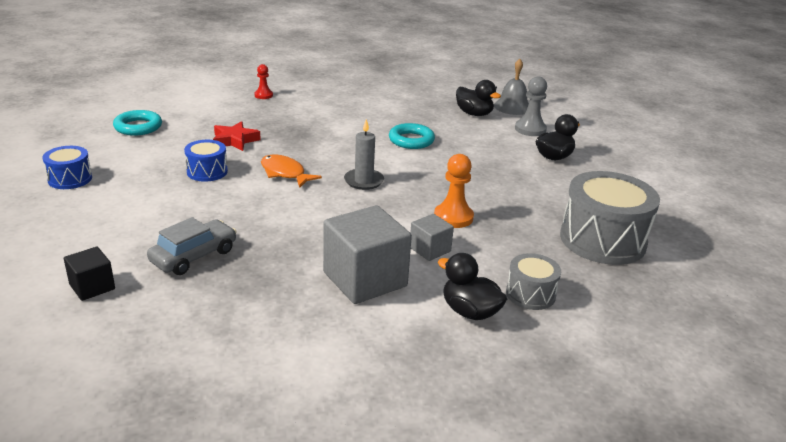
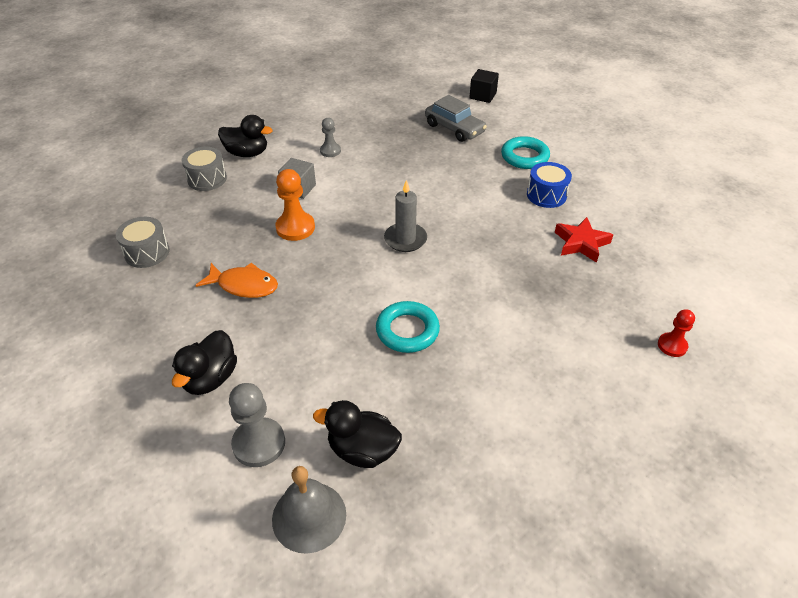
camera: 155 degrees right, 15 degrees up
(70, 179) = (626, 149): blue drum -> none
(138, 127) = (689, 222): turquoise ring -> turquoise ring (524, 157)
(194, 256) = (454, 128): grey car -> grey car turned 60 degrees counterclockwise
(285, 173) = (483, 220): orange fish -> orange fish (244, 285)
(365, 279) = (330, 151): grey cube -> grey pawn
(602, 240) = (147, 252): grey drum -> grey drum, size x0.52

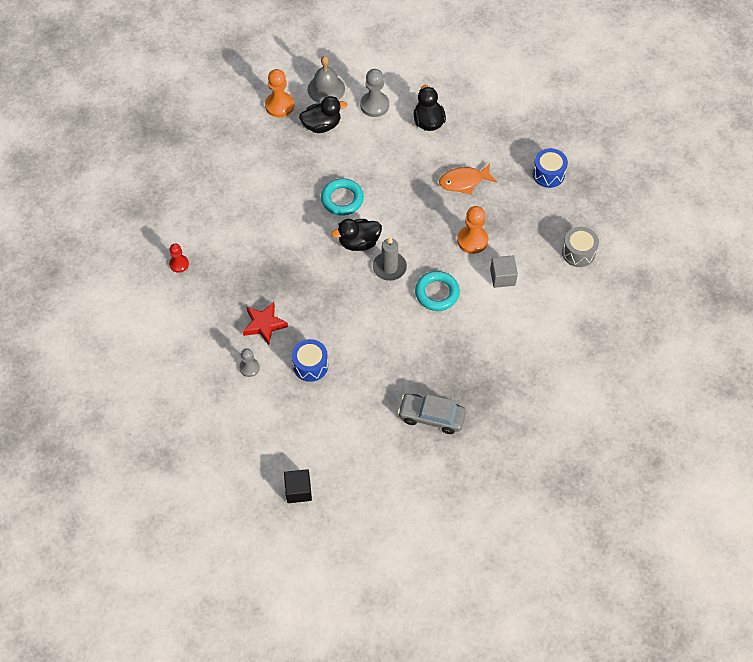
camera: 150 degrees right, 15 degrees up
(147, 252) = (548, 174): grey drum -> blue drum
(247, 153) = (576, 294): black duck -> black duck (359, 242)
(330, 151) = (514, 331): grey pawn -> grey pawn (249, 368)
(408, 525) = (279, 105): none -> orange pawn
(482, 96) = (435, 486): black cube -> black cube (298, 490)
(524, 157) = (349, 407): turquoise ring -> turquoise ring (437, 293)

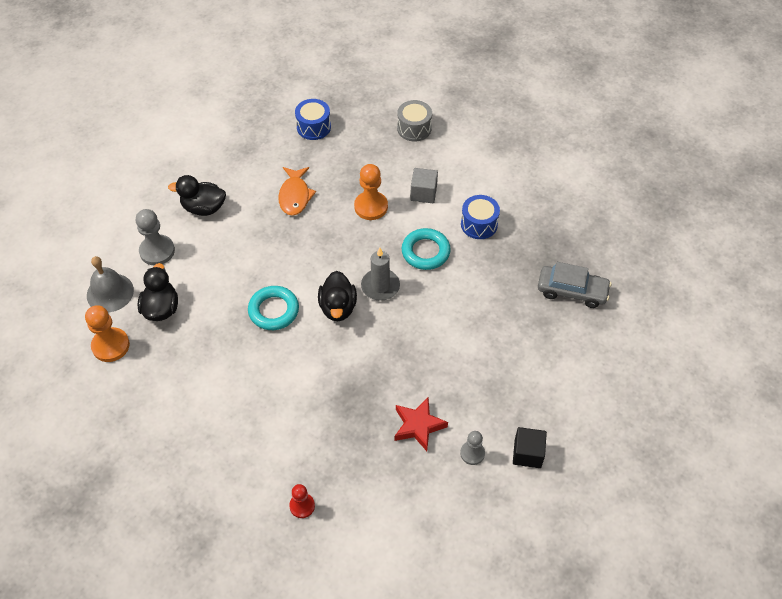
camera: 75 degrees left, 5 degrees down
(298, 490) = (639, 434): black cube -> black cube (527, 453)
(310, 365) = (484, 389): blue drum -> blue drum (479, 224)
(431, 417) = (572, 291): grey car -> grey car turned 105 degrees counterclockwise

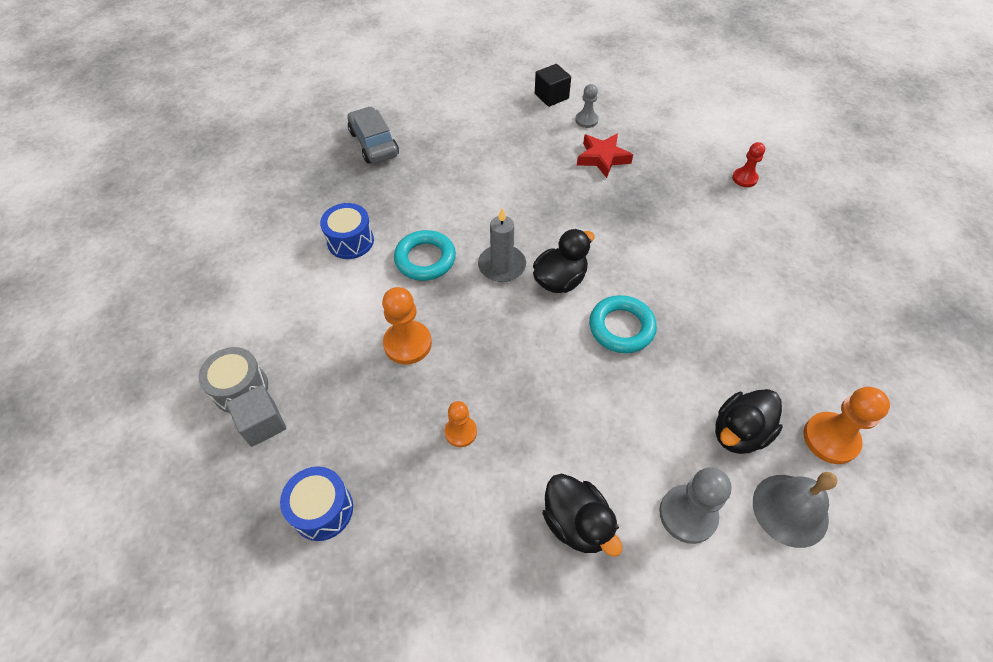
camera: 130 degrees left, 0 degrees up
(295, 196) = (460, 432): orange fish -> orange pawn
(423, 193) = (345, 310): grey cube -> grey cube (263, 424)

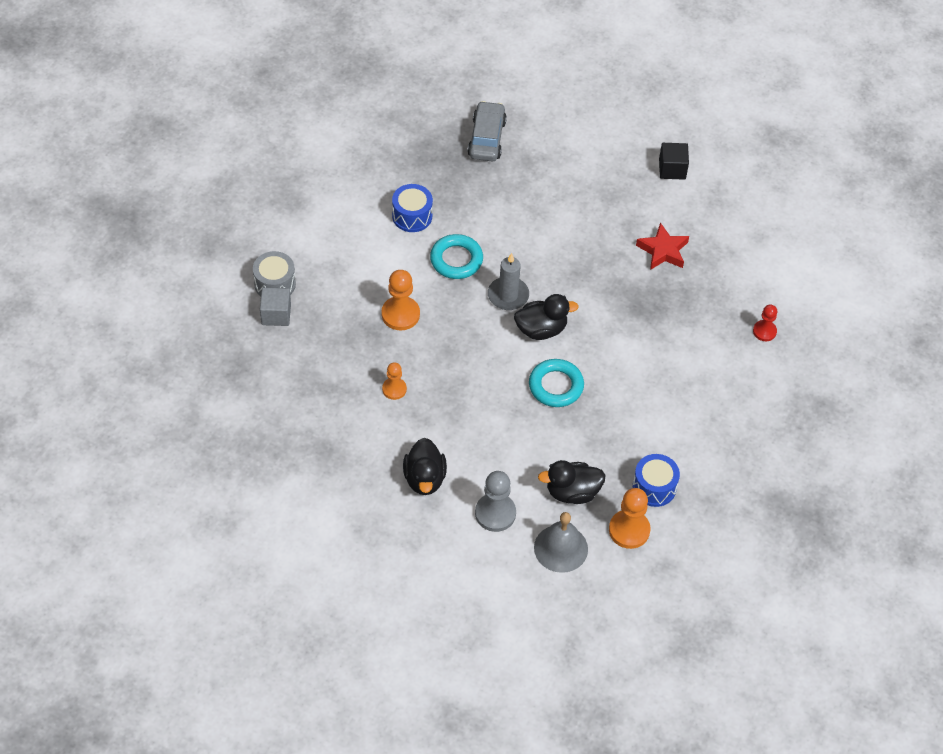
camera: 30 degrees right, 0 degrees up
(322, 510) = (282, 385): blue drum -> blue drum (654, 487)
(586, 120) = (681, 209): grey pawn -> none

